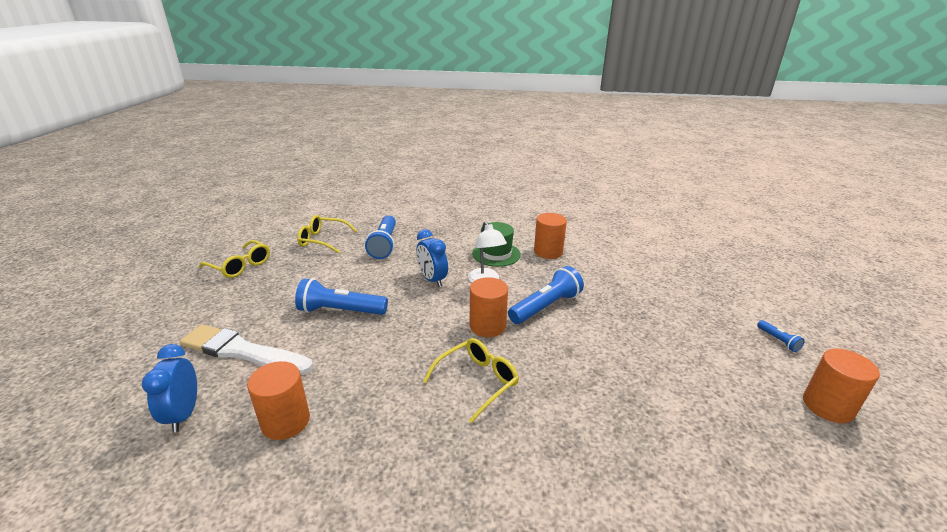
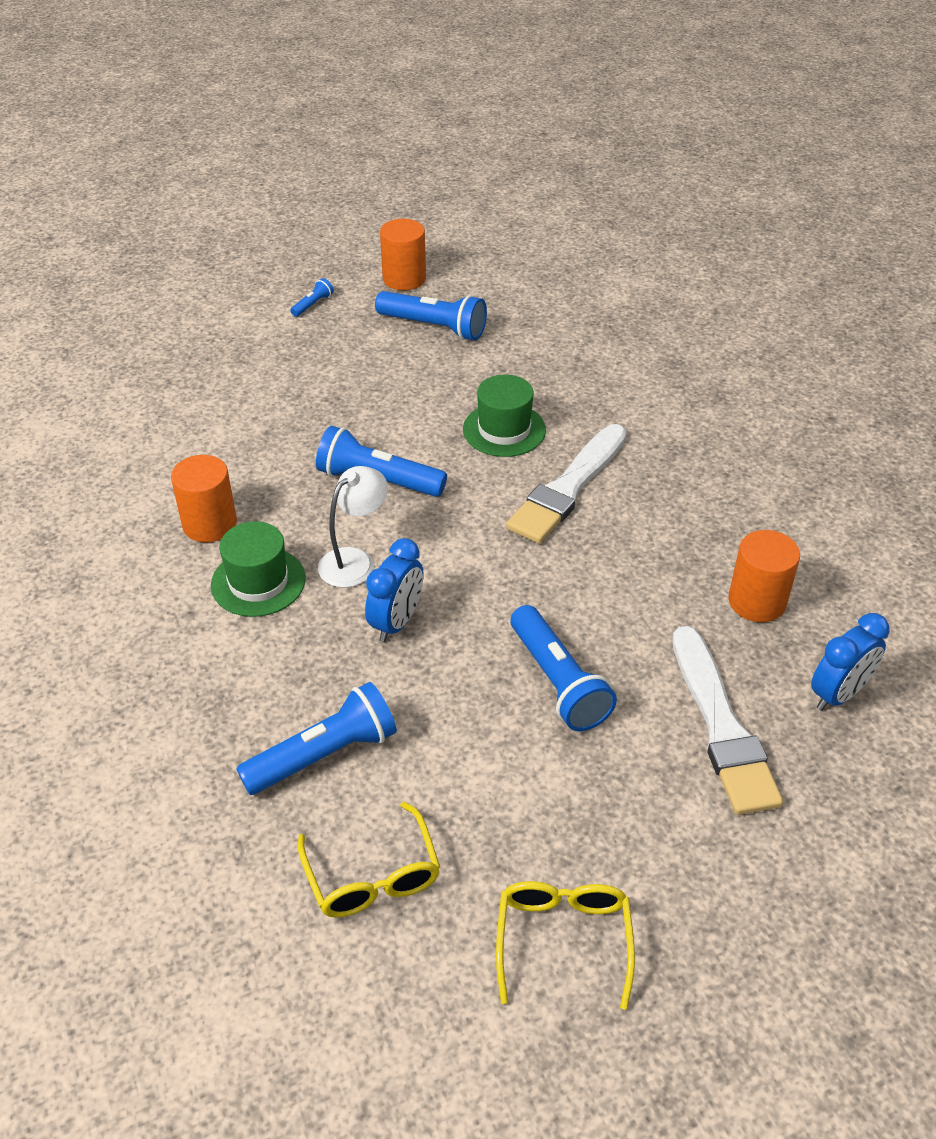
camera: 120 degrees left, 15 degrees up
(477, 382) = (568, 488): yellow glasses -> white brush
(487, 326) = (464, 517): orange cylinder -> none
(564, 377) = (504, 430): none -> green hat
(731, 394) = (434, 327): none -> blue flashlight

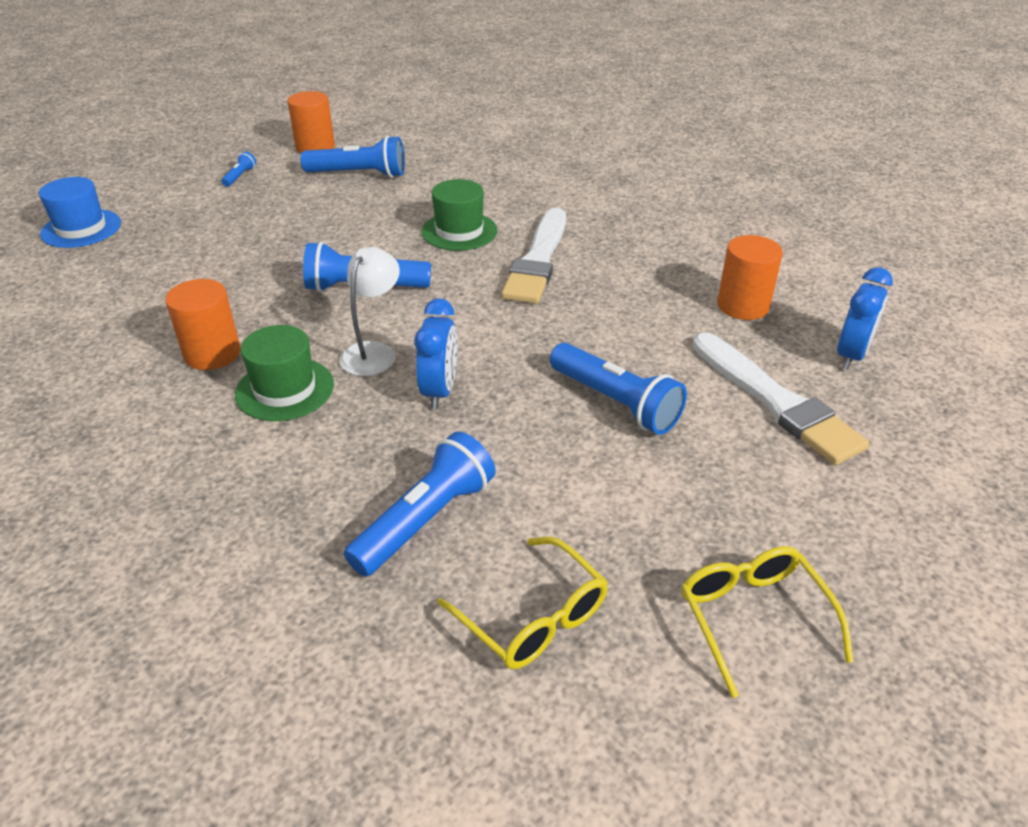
camera: 20 degrees left, 5 degrees down
(142, 342) = (81, 228): none -> blue hat

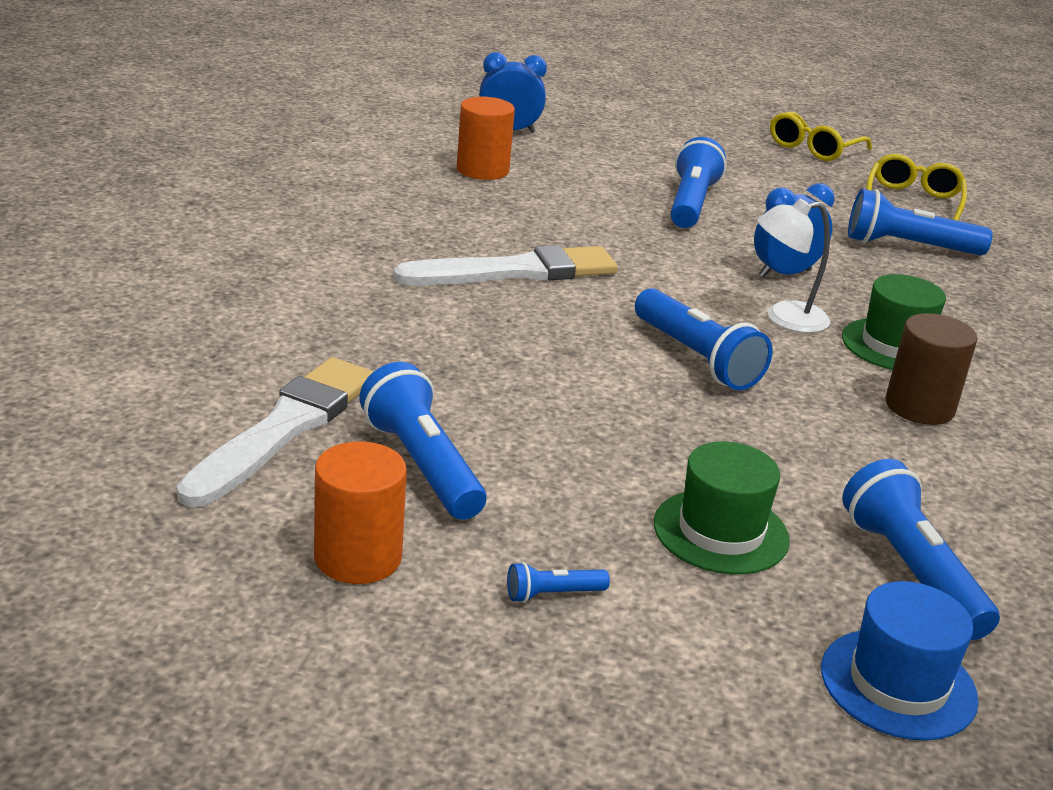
camera: 125 degrees left, 10 degrees down
(117, 266) = (911, 572): none -> blue flashlight
(212, 353) = (919, 407): orange cylinder -> brown cylinder
(459, 231) = (505, 332): green hat -> green hat (721, 532)
(775, 401) = (607, 152): white brush -> white brush (284, 428)

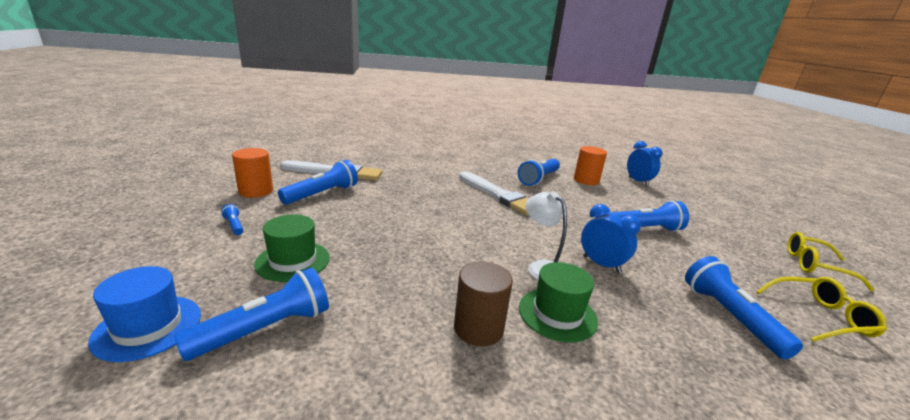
camera: 70 degrees right, 5 degrees down
(696, 358) = (463, 243): blue flashlight -> blue flashlight (538, 179)

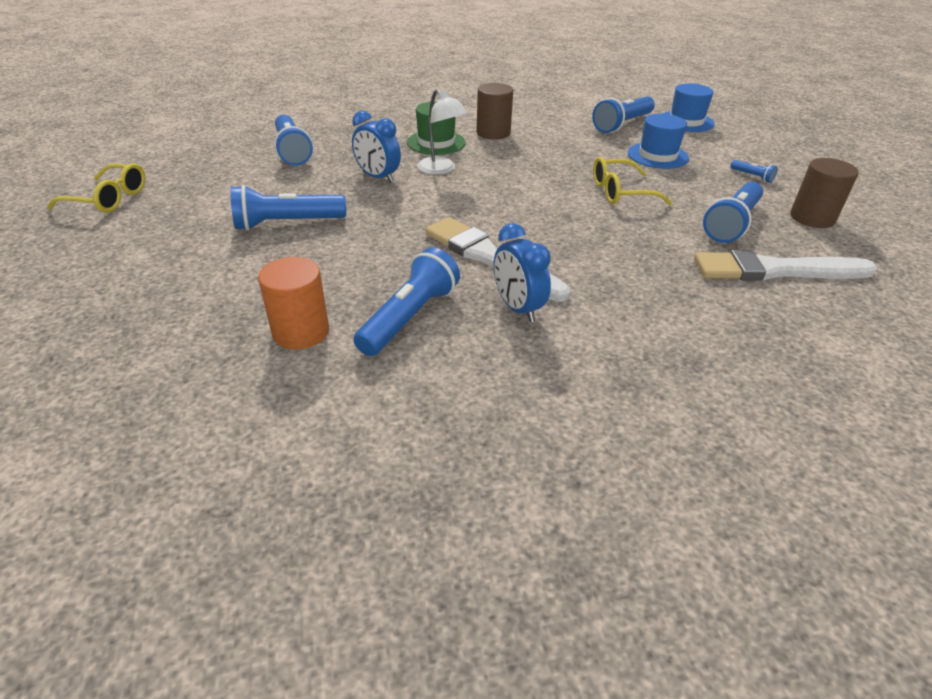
camera: 175 degrees right, 15 degrees up
(256, 191) = (812, 218): orange cylinder -> brown cylinder
(293, 261) = (657, 155): green hat -> blue hat
(638, 181) = (165, 352): blue clock -> blue clock (517, 308)
(819, 317) = (205, 156): yellow glasses -> yellow glasses (621, 192)

